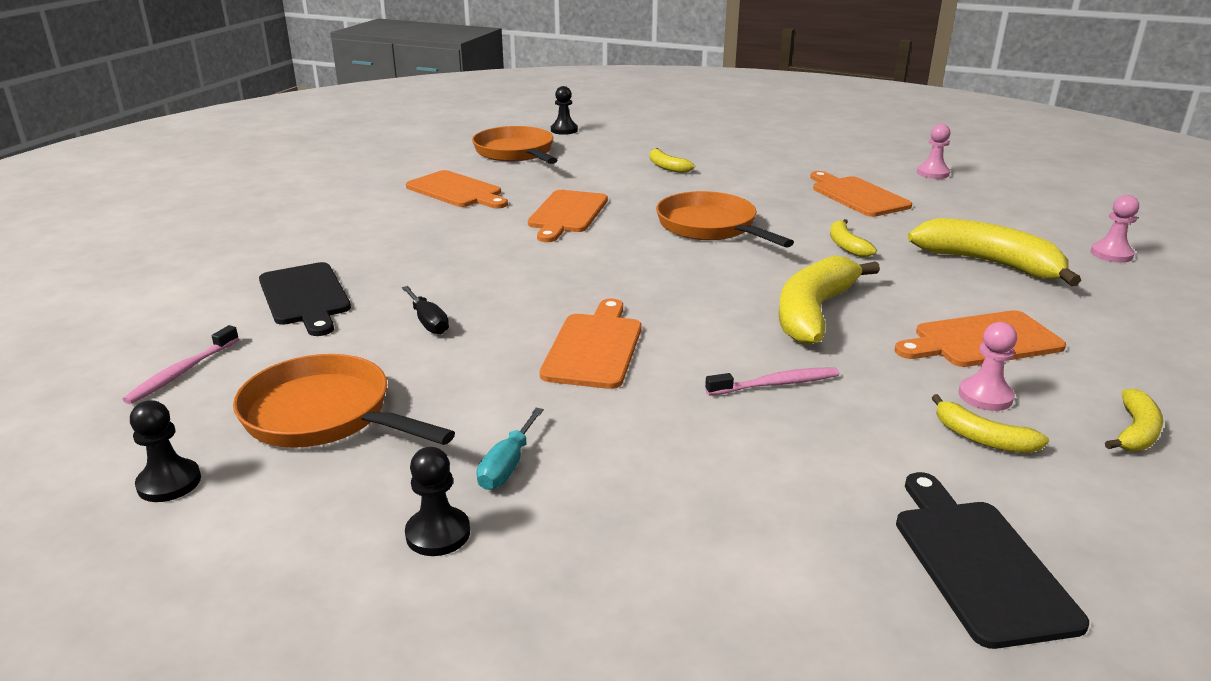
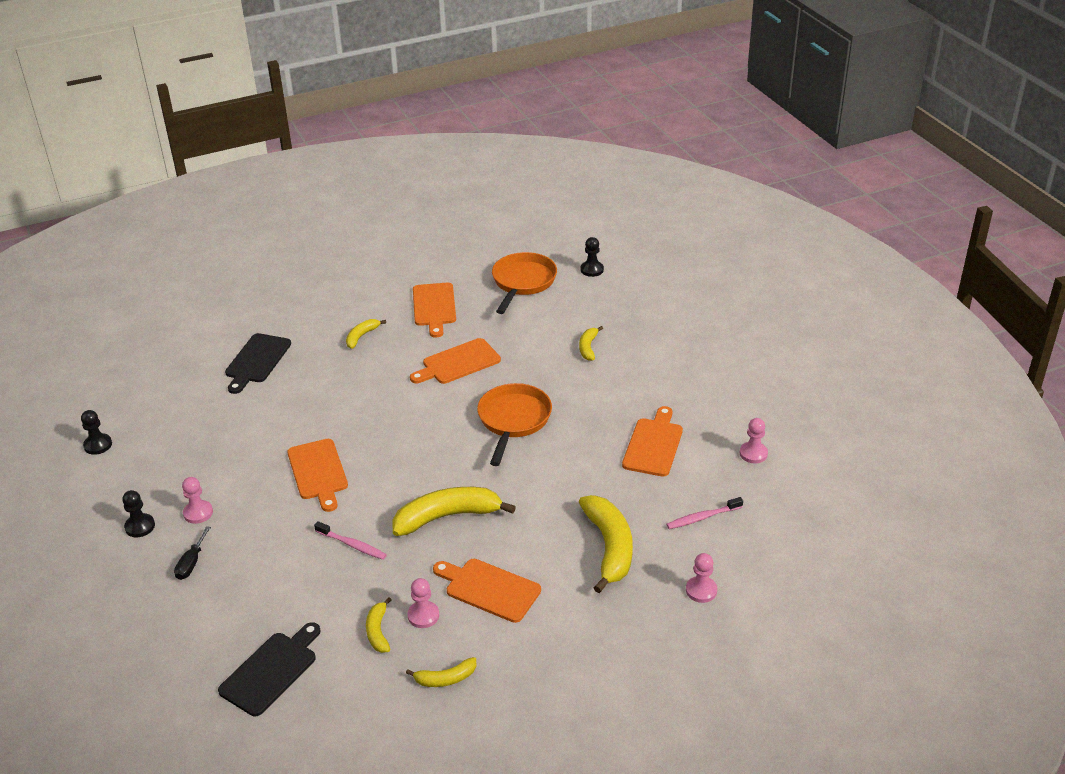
camera: 45 degrees right, 10 degrees up
(182, 372) = (161, 385): pink toothbrush -> pink toothbrush (702, 517)
(325, 416) = (176, 444): orange pan -> none
(428, 322) = (279, 411): black screwdriver -> black screwdriver (191, 563)
(507, 465) = (198, 513): turquoise screwdriver -> pink pawn
(594, 347) = (318, 472): orange cutting board -> orange cutting board turned 105 degrees clockwise
(846, 245) = (558, 482): yellow banana -> yellow banana (361, 336)

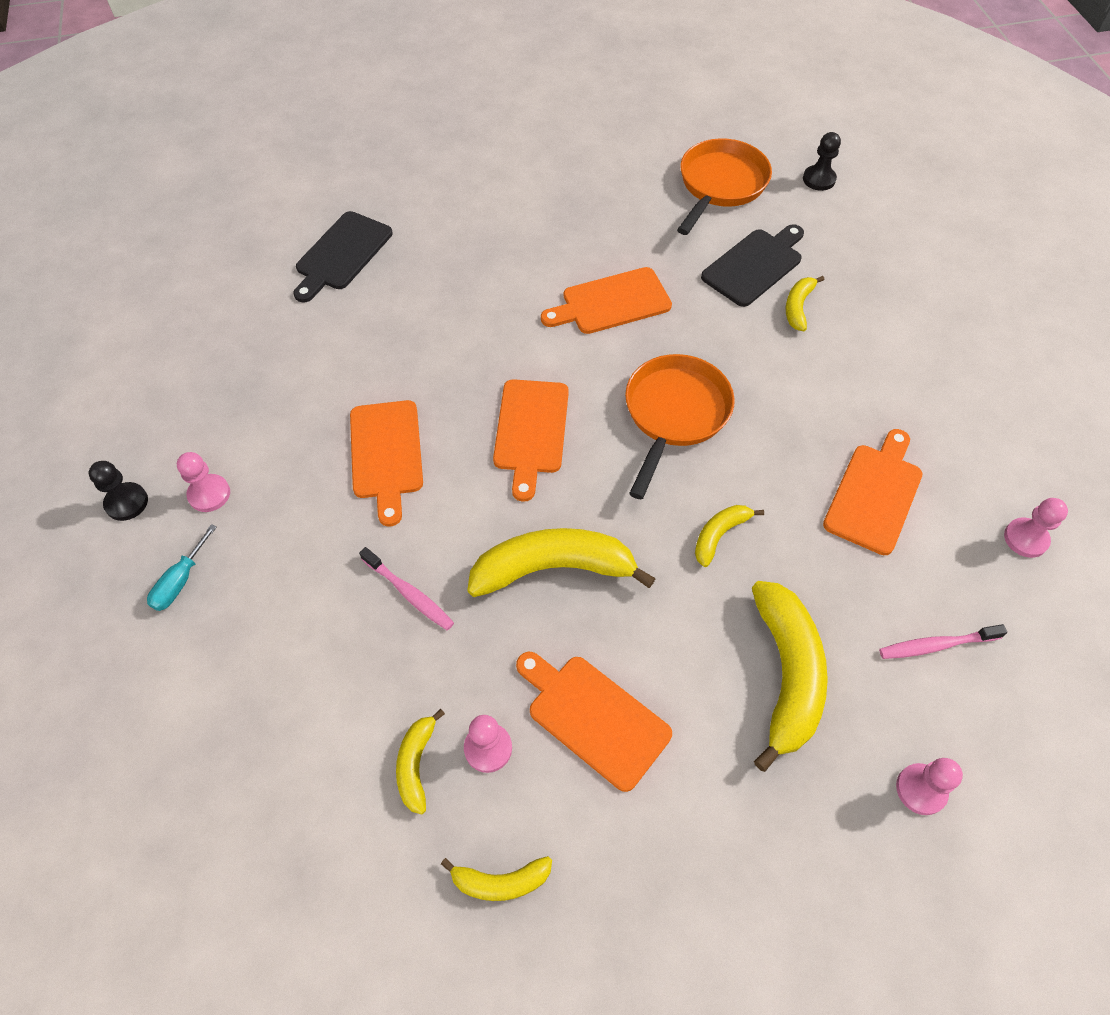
camera: 10 degrees right, 20 degrees up
(98, 445) = (106, 355): black pawn -> none
(191, 563) = (180, 581): black screwdriver -> turquoise screwdriver
(271, 670) = (247, 806): black cutting board -> black cutting board (754, 265)
(361, 336) = (488, 238): yellow banana -> yellow banana (719, 535)
(434, 307) = (593, 206): orange cutting board -> orange cutting board (531, 431)

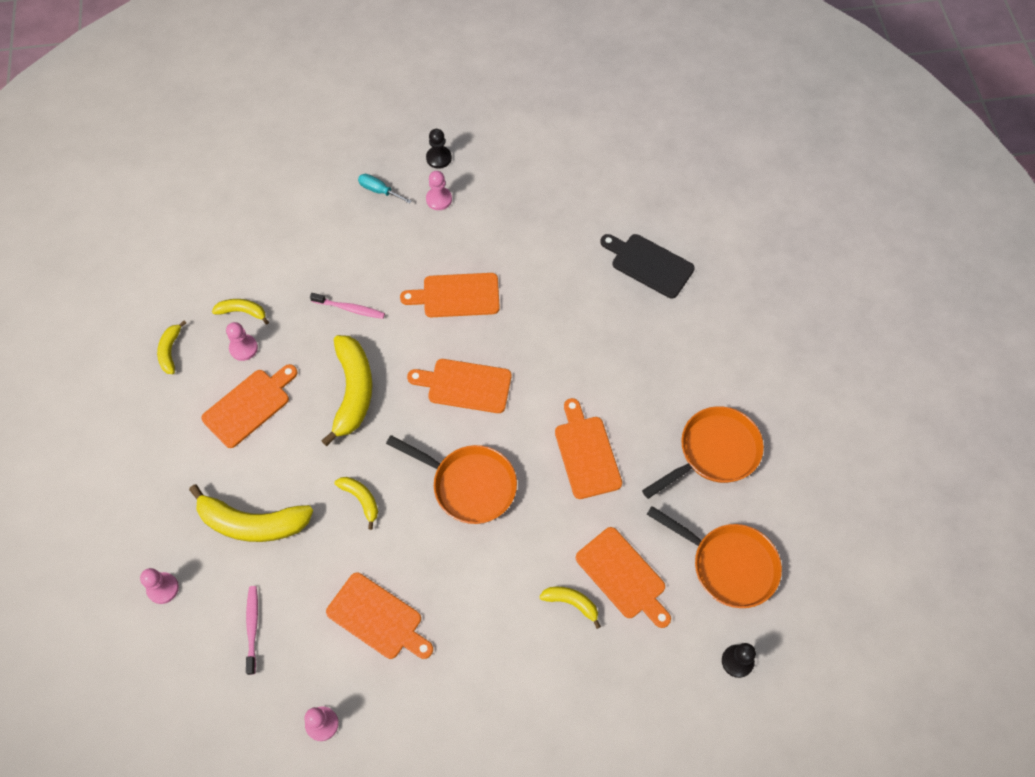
camera: 95 degrees right, 5 degrees up
(409, 593) = (350, 309): pink toothbrush -> pink toothbrush turned 120 degrees counterclockwise
(593, 196) = (714, 452): none -> orange pan
(754, 265) = (623, 576): black cutting board -> orange cutting board

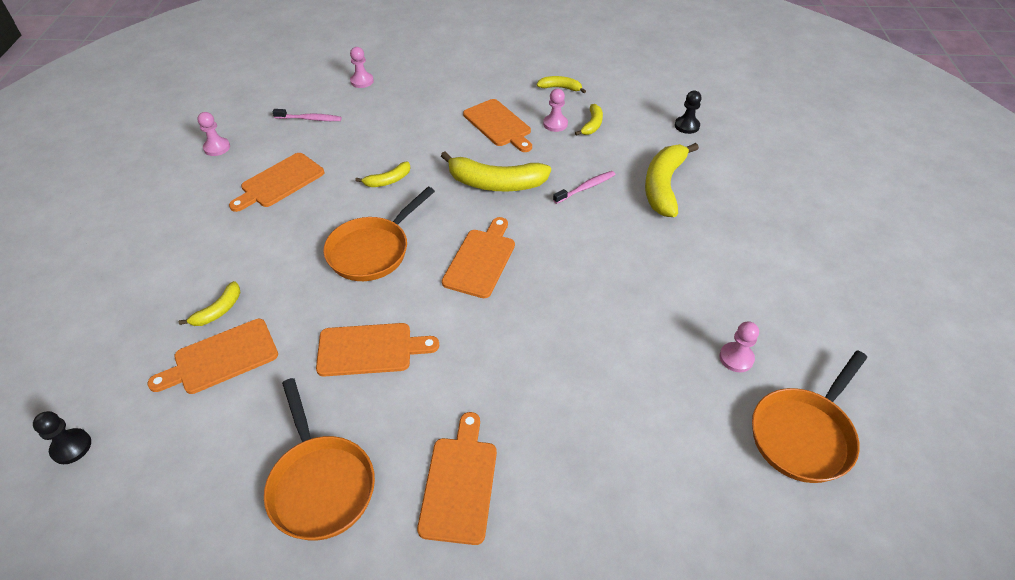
camera: 100 degrees right, 15 degrees down
(252, 523) = (393, 122): yellow banana -> yellow banana (663, 186)
(350, 309) = (586, 188): pink toothbrush -> pink toothbrush turned 150 degrees counterclockwise
(379, 191) = (731, 219): turquoise screwdriver -> none
(439, 158) = (781, 271): black pawn -> black pawn (687, 126)
(439, 199) = (721, 265): pink pawn -> pink pawn (736, 358)
(456, 296) = (590, 265): orange cutting board -> orange cutting board (459, 483)
(649, 264) = (615, 467): black cutting board -> none
(728, 565) = (177, 465): orange pan -> orange pan (804, 434)

